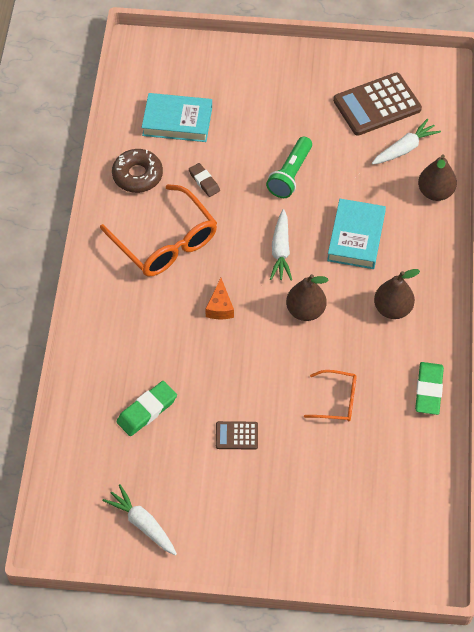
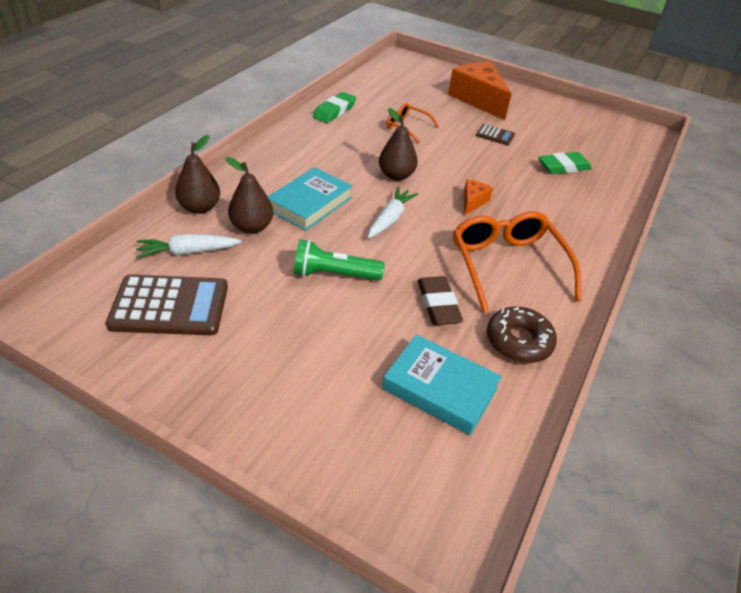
camera: 160 degrees left, 15 degrees down
(142, 524) = (582, 122): white carrot -> none
(204, 181) = (438, 304): brown eraser -> brown eraser, size x1.51
(284, 511) = (478, 99): none -> orange cheese
(290, 175) = (334, 274): green flashlight -> green flashlight turned 135 degrees counterclockwise
(392, 309) = (321, 153): brown pear -> brown pear (252, 227)

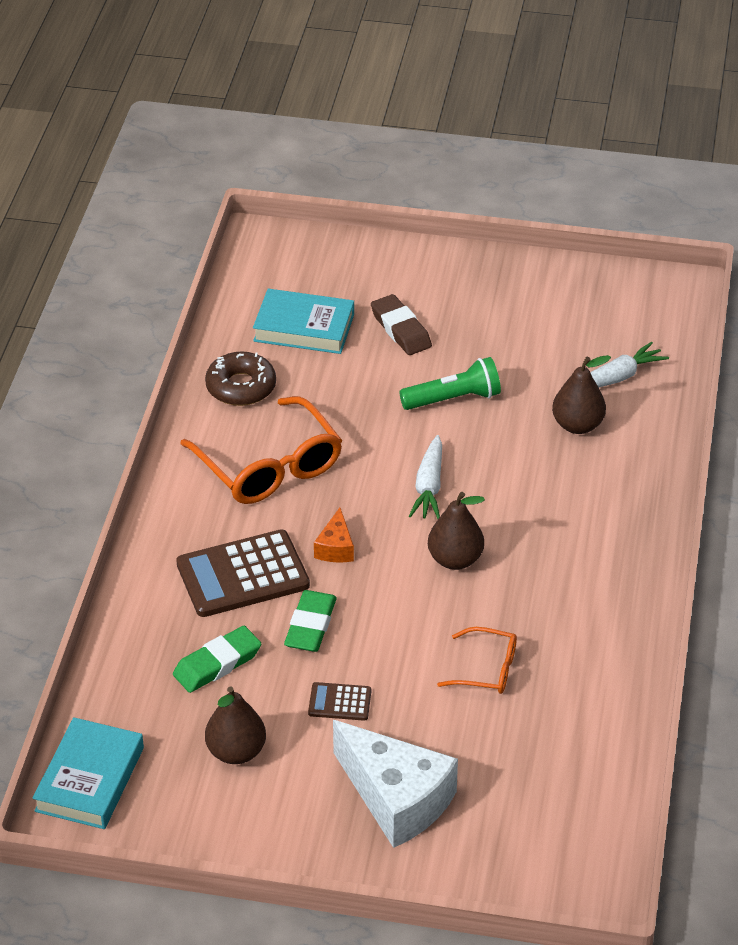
camera: 165 degrees right, 0 degrees up
(170, 306) = (584, 325): brown calculator -> brown calculator (243, 575)
(200, 207) = (654, 431): brown pear -> brown pear (236, 752)
(309, 203) = (537, 477): turquoise book -> turquoise book (90, 779)
(334, 111) = (619, 666): green eraser -> green eraser (310, 626)
(438, 304) = (332, 399): brown eraser -> brown eraser (401, 329)
(478, 99) = (396, 798): orange cheese -> white cheese

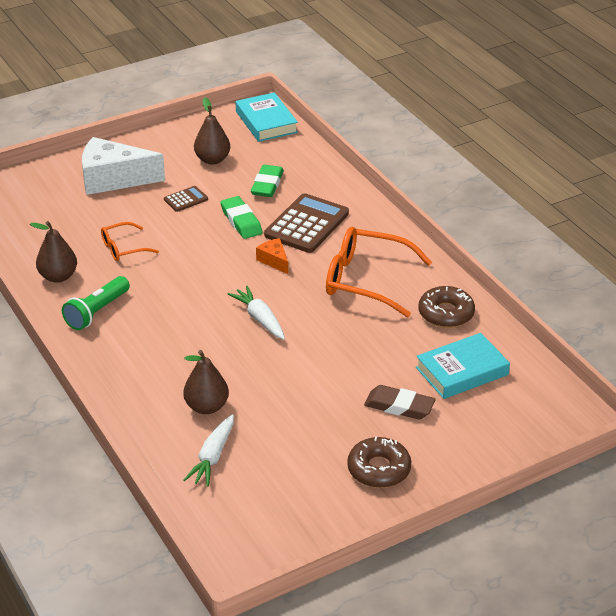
camera: 140 degrees right, 5 degrees down
(453, 399) = (307, 379): green flashlight -> green flashlight (97, 312)
(455, 559) = (199, 289): brown pear -> brown pear (58, 276)
(483, 292) = (379, 469): none -> brown donut

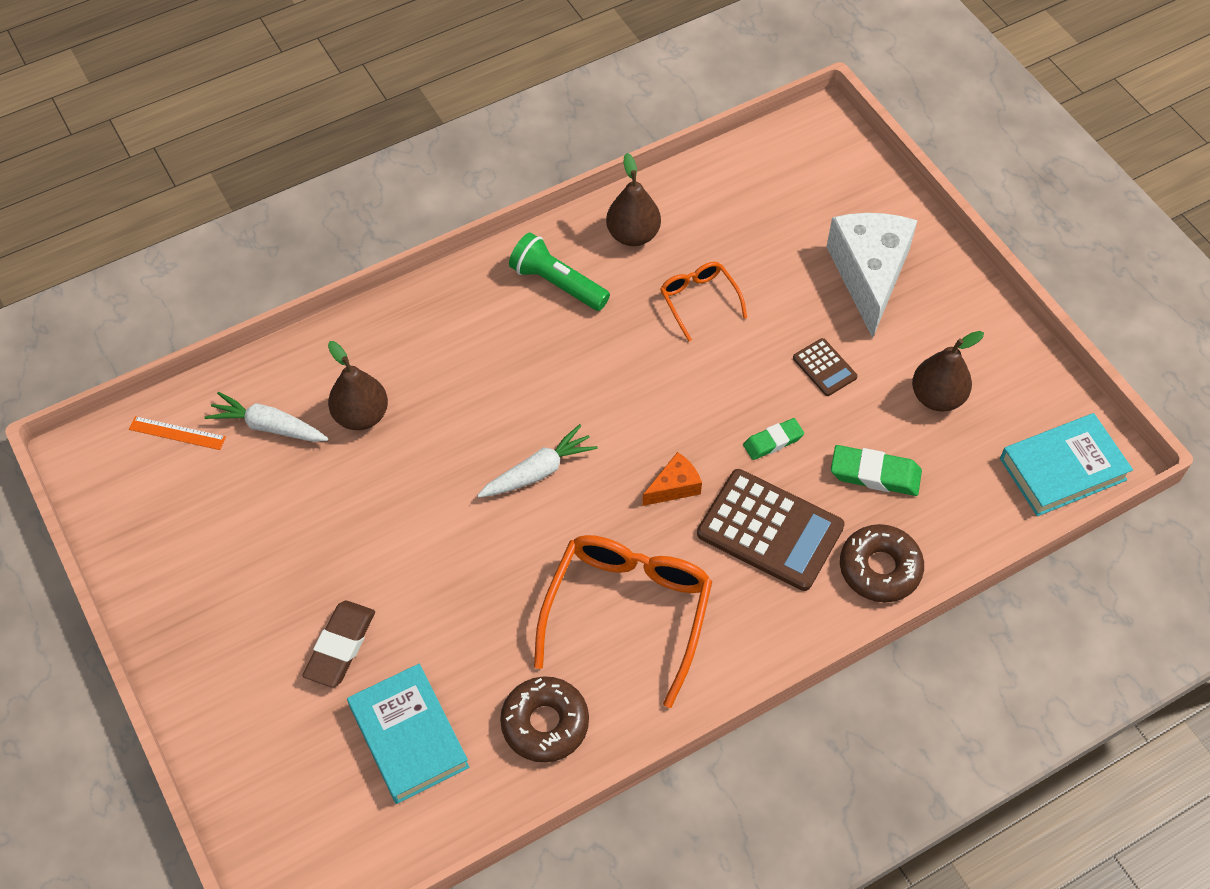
camera: 90 degrees right, 20 degrees up
(215, 510) = (177, 433): none -> orange ruler
(241, 221) = (773, 441): green eraser -> green eraser, size x0.66
(379, 469) = (221, 615): brown donut -> brown donut (879, 568)

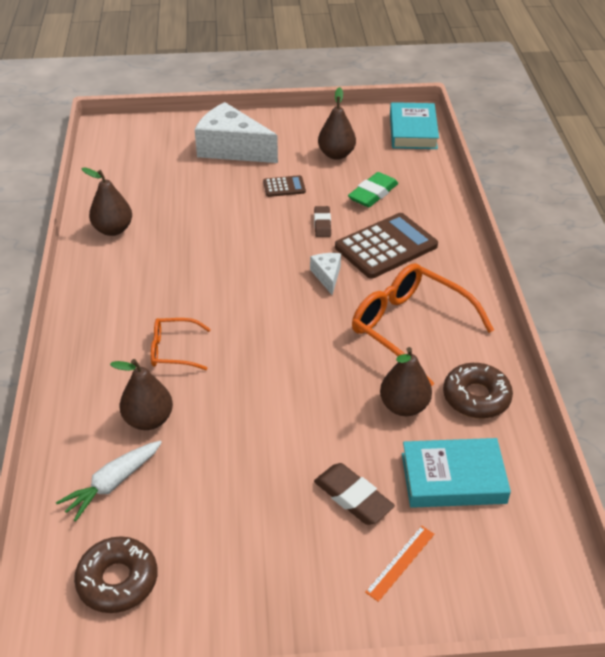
camera: 65 degrees left, 15 degrees down
(177, 433) = (68, 554): orange ruler -> orange ruler (400, 562)
(493, 650) = (404, 406): none -> brown pear
(538, 471) = (270, 336): white carrot -> none
(557, 284) = (120, 277): green flashlight -> none
(674, 487) = (327, 276): orange cheese -> white cheese
(698, 300) = (192, 219): orange glasses -> orange glasses (173, 350)
(773, 441) = (322, 224): green eraser -> brown eraser
(879, 568) = (438, 213): brown donut -> brown donut (118, 580)

